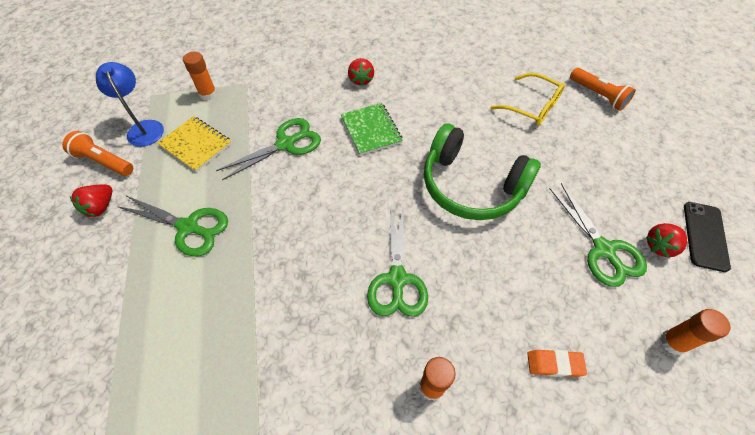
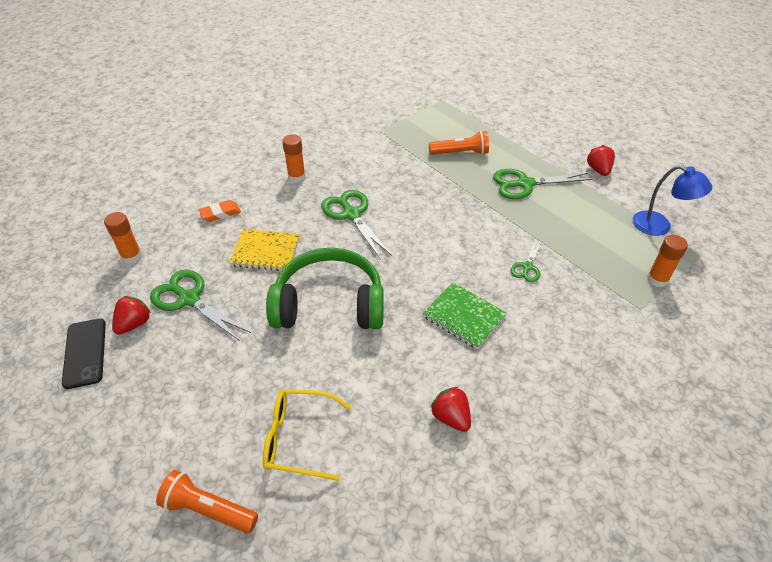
camera: 150 degrees right, 10 degrees down
(104, 162) = (644, 193): orange flashlight -> orange flashlight (460, 153)
(196, 145) = (598, 233): yellow notebook -> yellow notebook (265, 252)
(286, 144) = (527, 267): green scissors -> green scissors, size x0.56
(361, 80) = (530, 375): red strawberry -> red strawberry (451, 417)

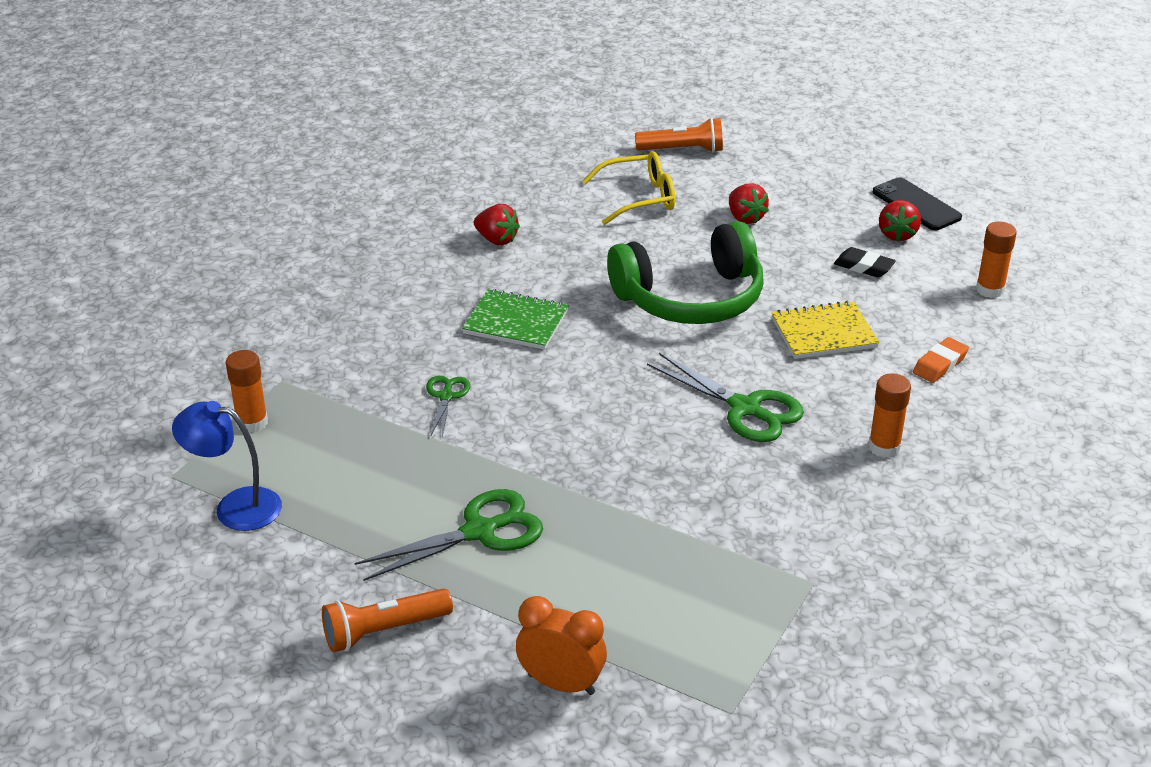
camera: 160 degrees right, 10 degrees down
(189, 299) = (863, 267): green scissors -> black eraser
(460, 153) = (624, 570): orange flashlight -> orange flashlight (384, 631)
(505, 121) = (561, 684): none -> orange clock
(598, 170) = (341, 598): red strawberry -> red strawberry (745, 218)

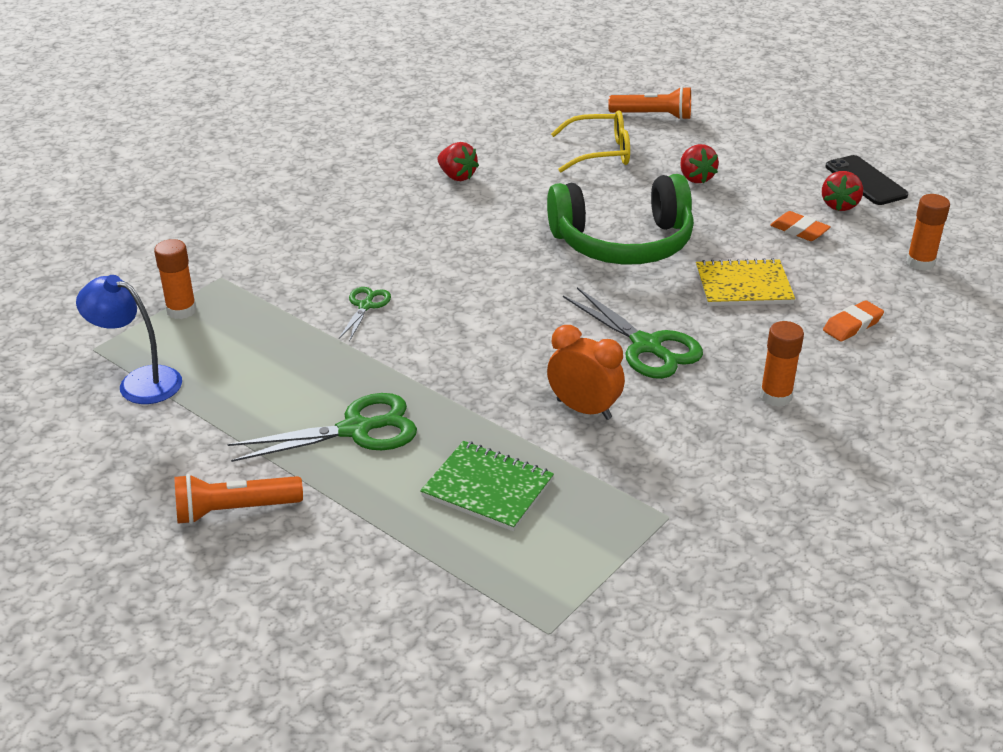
camera: 10 degrees right, 0 degrees up
(516, 322) = (451, 248): green notebook -> green notebook (487, 488)
(561, 684) = (387, 582): orange clock -> orange clock (584, 409)
(863, 267) = (799, 231): black eraser -> orange eraser

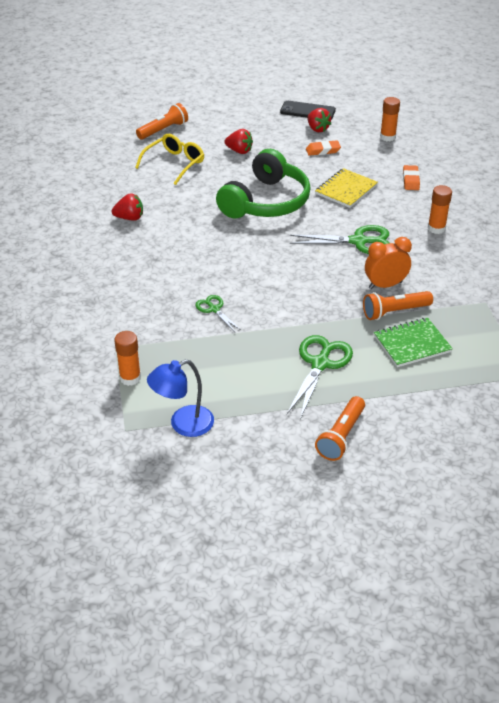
camera: 50 degrees left, 5 degrees up
(537, 443) = (394, 312): none -> orange flashlight

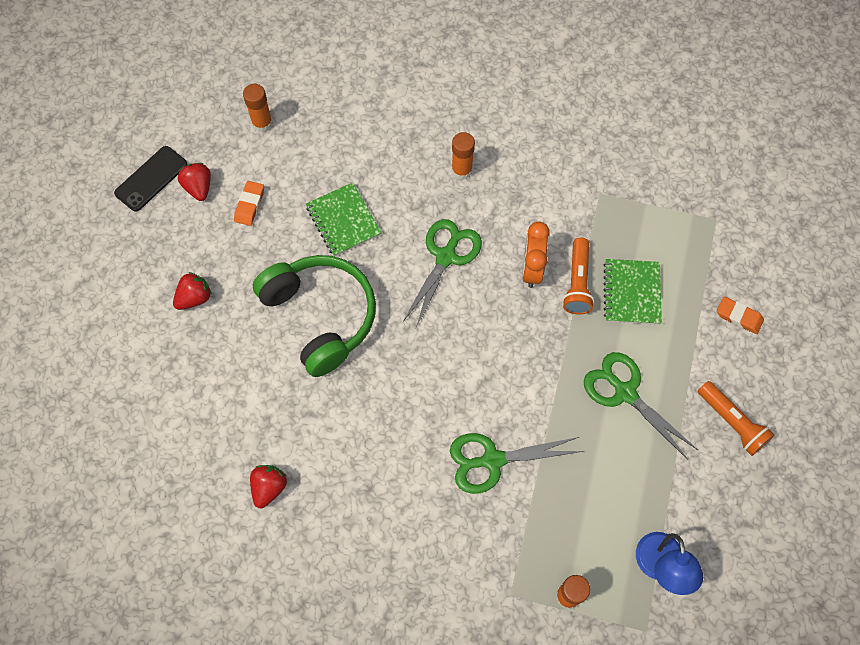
camera: 65 degrees left, 25 degrees up
(163, 130) = (88, 368): orange flashlight -> none
(174, 164) = (178, 387): yellow glasses -> none
(214, 309) = (492, 460): green scissors -> green scissors, size x1.79
(317, 129) = (199, 188): red strawberry -> red strawberry turned 105 degrees counterclockwise
(346, 190) = (343, 221): yellow notebook -> green notebook
(411, 180) = (362, 147): orange eraser -> orange eraser (739, 317)

